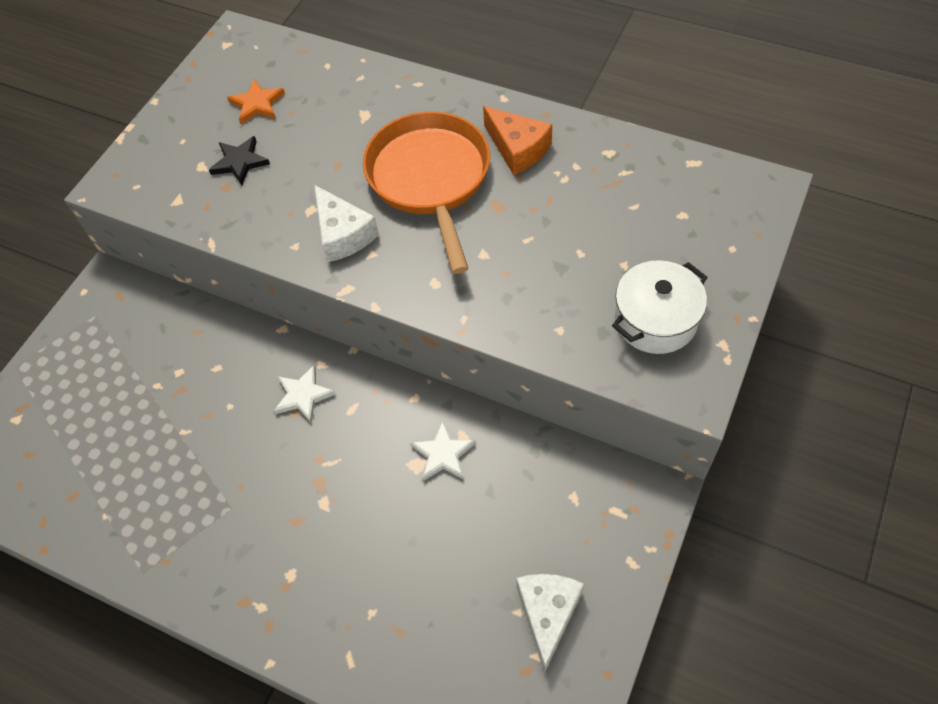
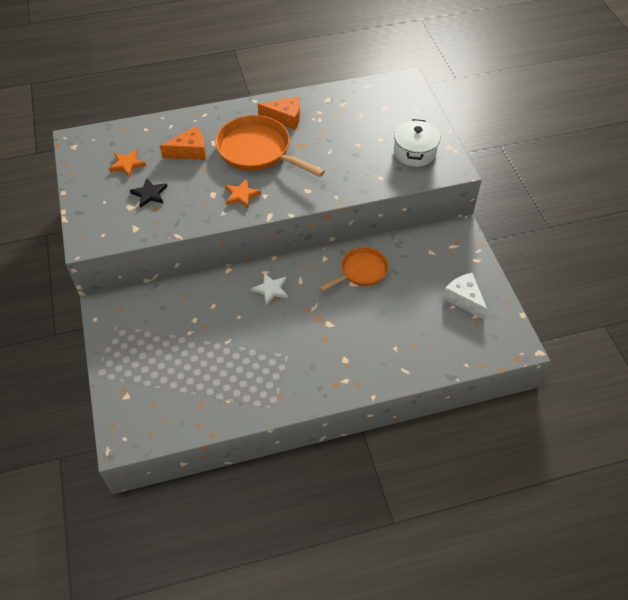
camera: 45 degrees left, 5 degrees down
(343, 234) = (241, 195): white cheese -> orange star
(346, 128) = (190, 151): none -> orange cheese
(443, 454) = (361, 271): white star -> orange pan

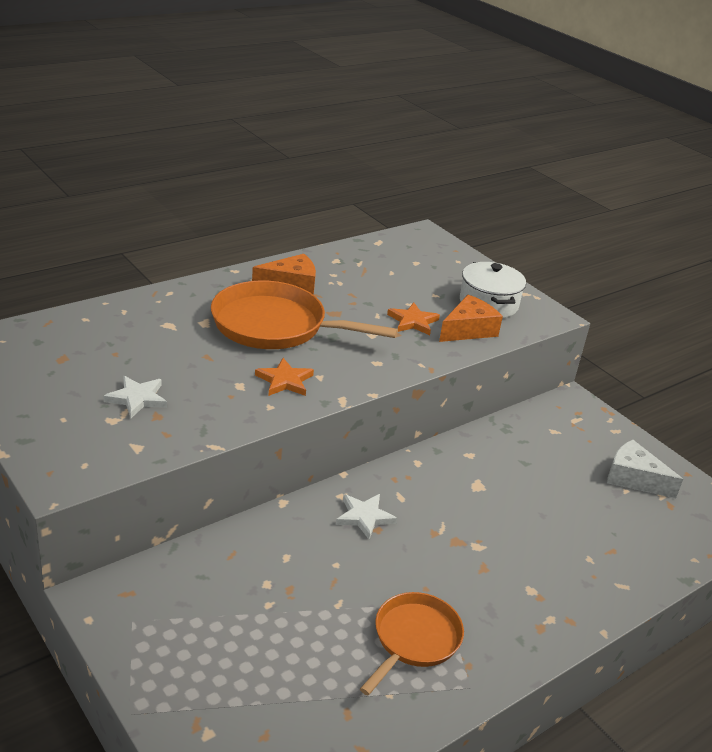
camera: 25 degrees left, 20 degrees down
(127, 164) = (78, 365): orange star -> orange star (413, 321)
(149, 194) = (137, 398): black star -> white star
(190, 151) = (172, 338): orange cheese -> orange cheese (468, 330)
(361, 271) = (478, 470): orange pan -> orange pan (414, 640)

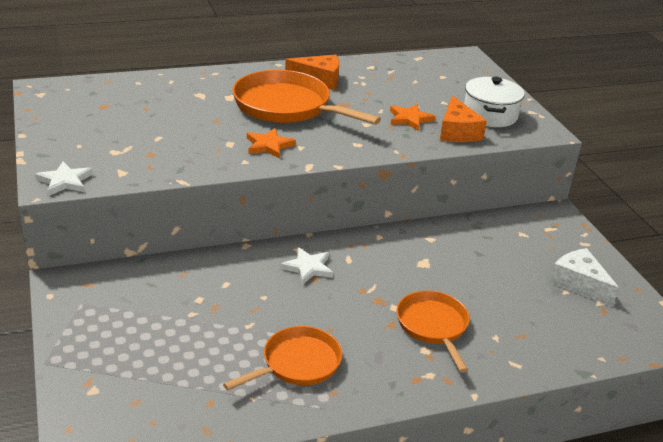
camera: 20 degrees right, 0 degrees up
(137, 398) = (143, 140): white star -> white star (65, 181)
(468, 330) = (457, 132): orange cheese -> orange cheese turned 105 degrees clockwise
(525, 560) = (433, 326): none -> orange pan

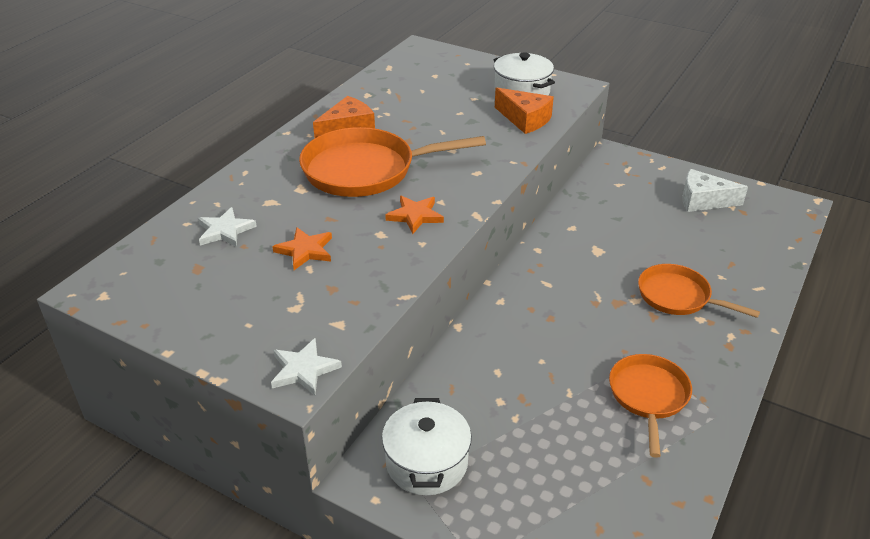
camera: 40 degrees left, 5 degrees up
(104, 298) = (426, 462): none -> white pot
(308, 268) = (532, 312): white star -> white star (225, 231)
(410, 119) = (475, 127): orange star -> orange star (305, 250)

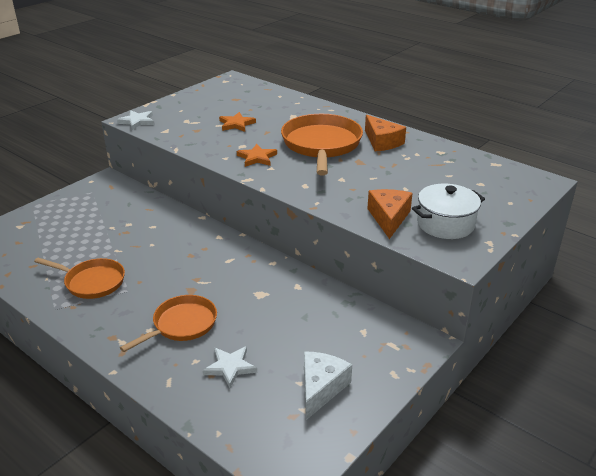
camera: 100 degrees right, 5 degrees down
(225, 231) = (267, 104): white star -> white star (230, 367)
(426, 462) = (102, 196): white pot -> none
(525, 119) = (389, 218): orange cheese -> orange cheese turned 135 degrees clockwise

